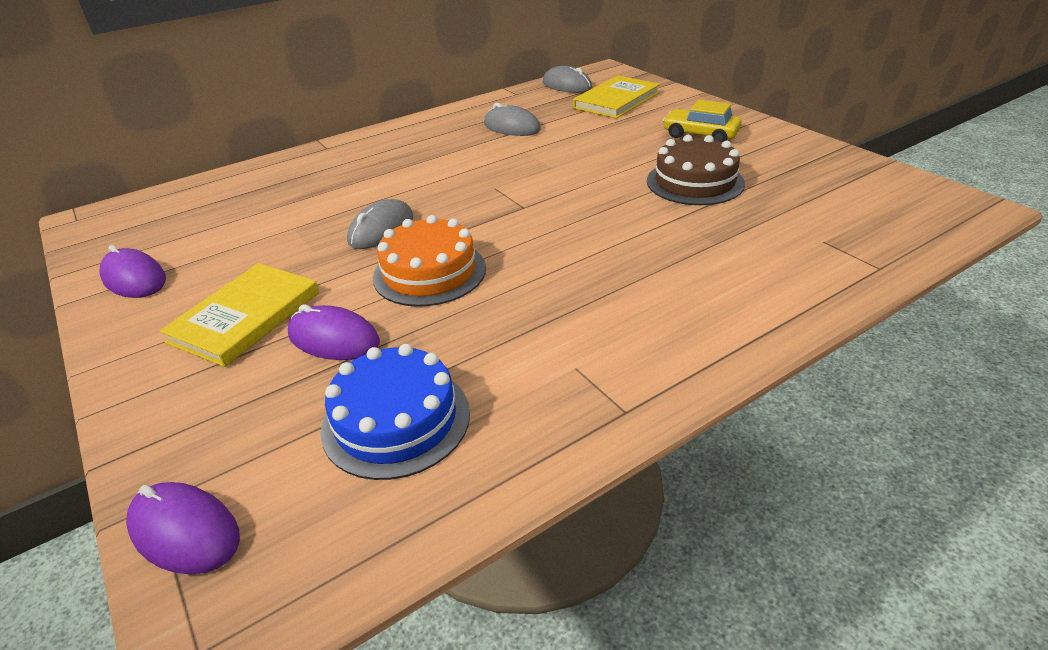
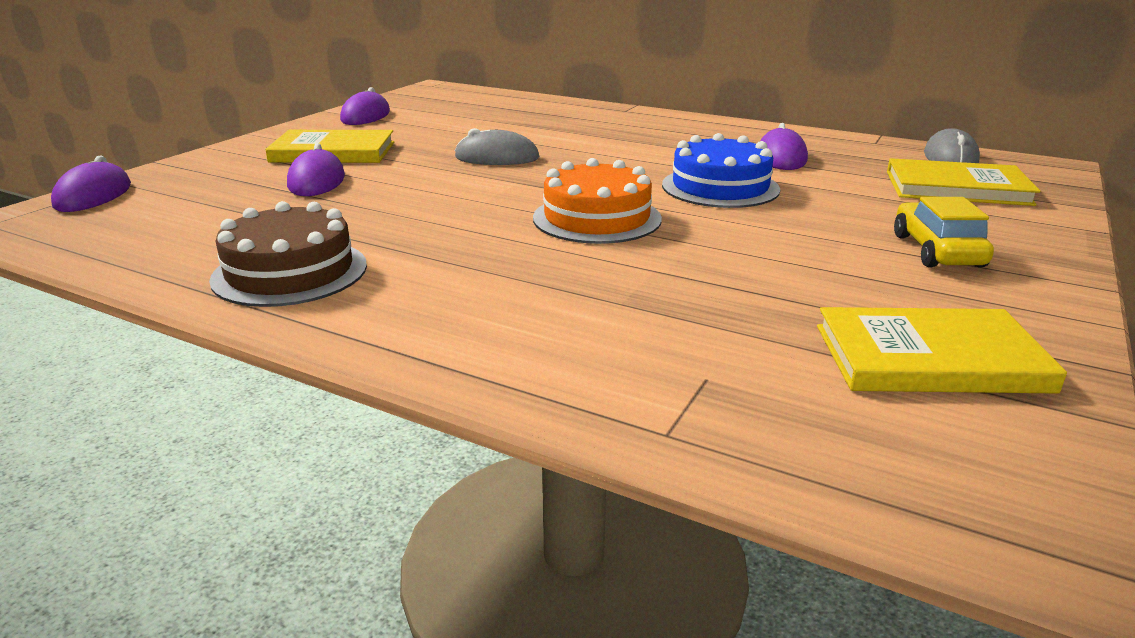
camera: 60 degrees right, 10 degrees down
(396, 420) = (215, 222): blue cake -> blue cake (720, 187)
(429, 272) = (437, 187): orange cake -> orange cake (597, 218)
(512, 127) = (781, 157): grey mouse -> purple mouse
(695, 182) = (777, 267): brown cake -> brown cake (290, 272)
(823, 178) = (929, 358): none -> yellow book

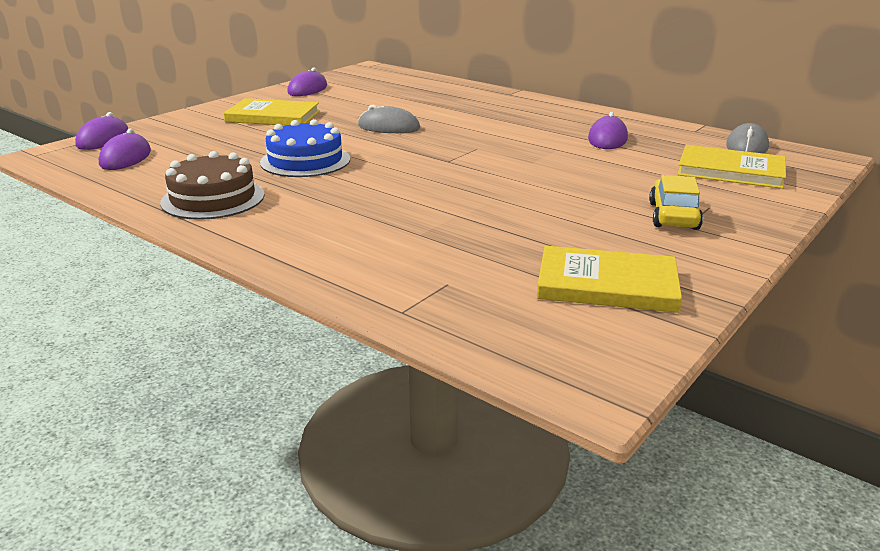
camera: 10 degrees right, 0 degrees up
(316, 181) = (253, 138): purple mouse -> purple mouse (125, 158)
(597, 218) = (436, 176): orange cake -> none
(720, 187) = (543, 159): blue cake -> blue cake (305, 161)

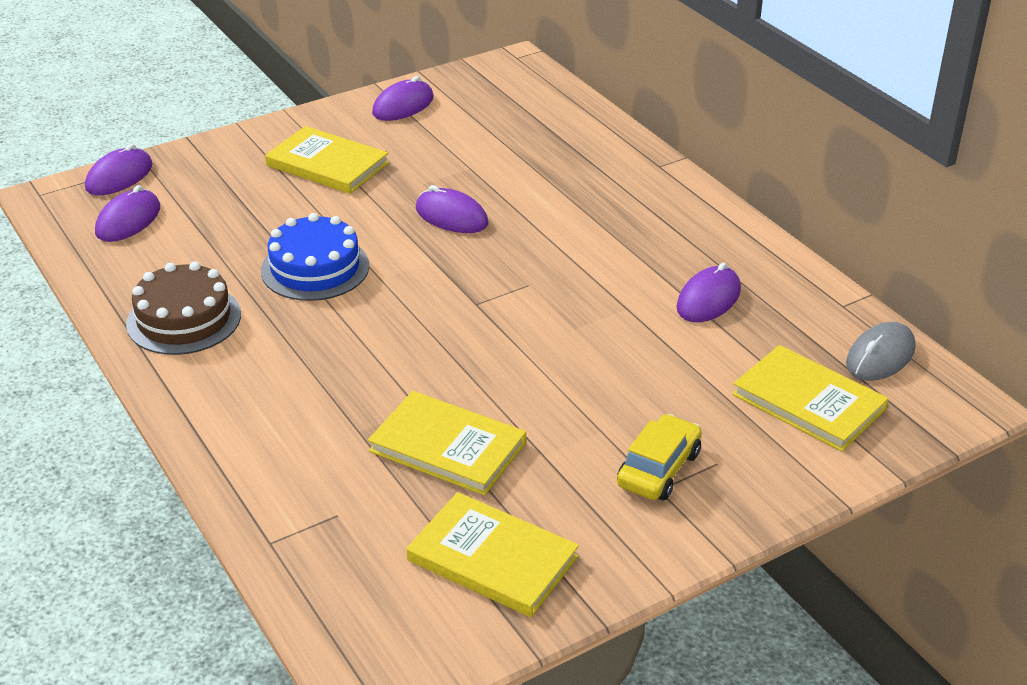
camera: 20 degrees right, 10 degrees up
(389, 127) = (451, 216): grey mouse -> purple mouse
(502, 231) = (447, 447): none -> yellow book

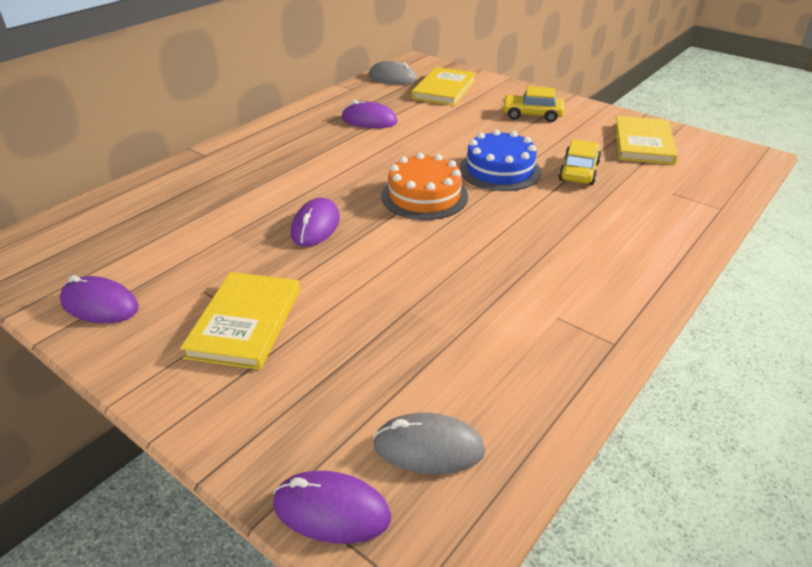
camera: 110 degrees left, 0 degrees up
(128, 220) = (428, 448): purple mouse -> grey mouse
(184, 319) = (560, 327): brown cake -> none
(315, 268) = (433, 275): blue cake -> blue cake (499, 170)
(447, 447) = (579, 172): yellow book -> yellow car
(467, 298) = (424, 196): none -> orange cake

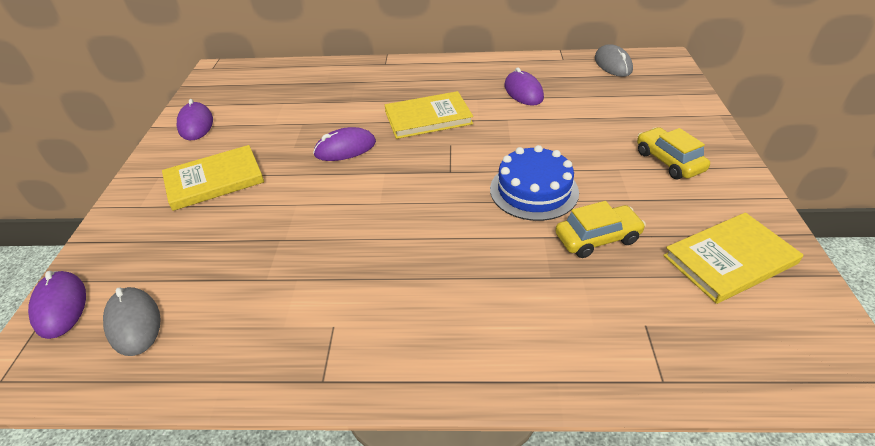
camera: 55 degrees right, 5 degrees up
(424, 196) = (440, 173): orange cake -> none
(444, 89) = (637, 95): yellow book -> yellow book (428, 118)

